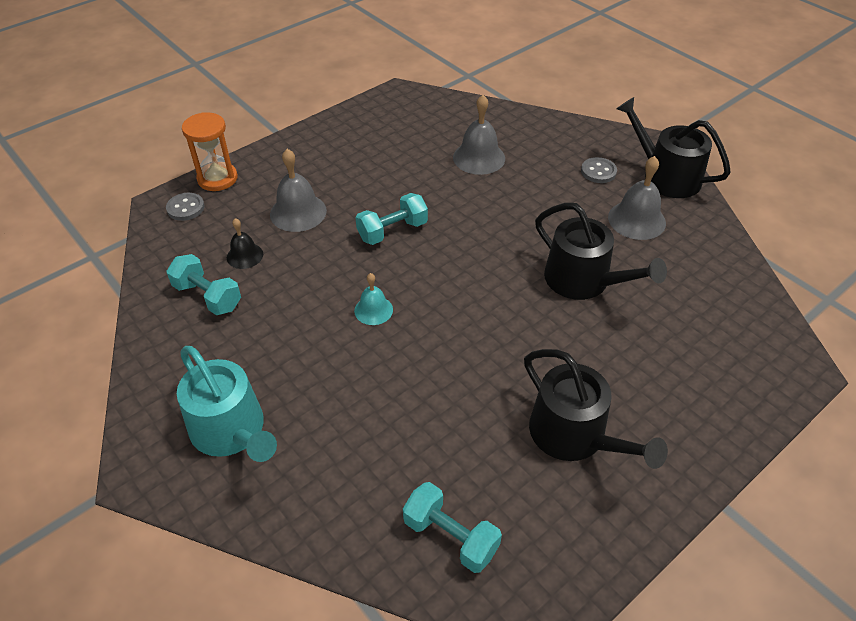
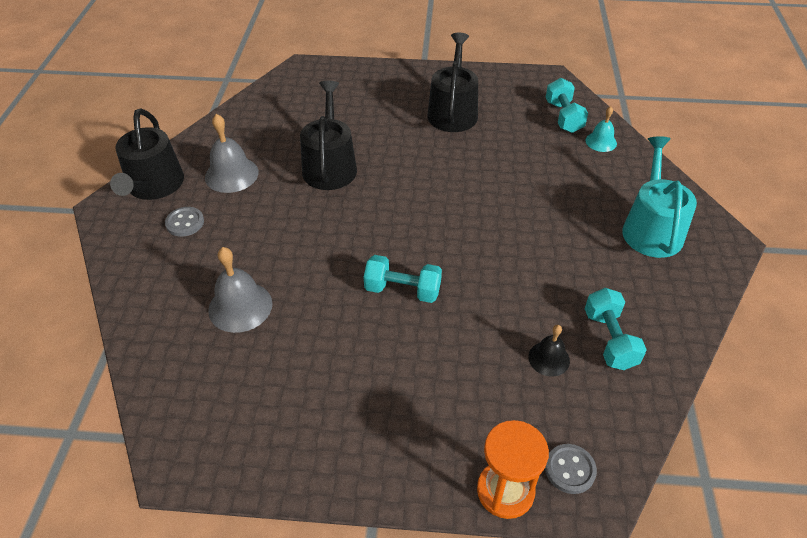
camera: 135 degrees left, 0 degrees up
(298, 212) = (461, 372): grey bell -> none
(373, 310) = (487, 240): turquoise bell -> turquoise bell (601, 142)

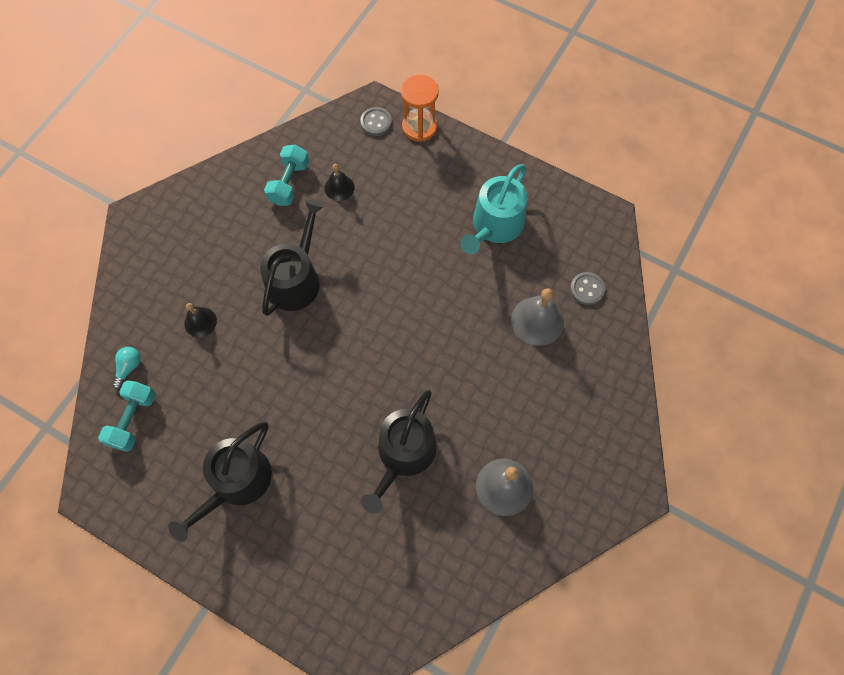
camera: 155 degrees left, 20 degrees up
(154, 186) = (585, 504): black watering can -> black watering can (296, 278)
(185, 223) = (563, 436): grey button -> grey button (587, 289)
(403, 290) = (407, 282): turquoise dumbbell -> none
(576, 188) = (200, 322): none -> black bell
(601, 142) = (129, 368): turquoise bell -> turquoise light bulb
(651, 228) = (177, 254): turquoise watering can -> turquoise watering can (494, 226)

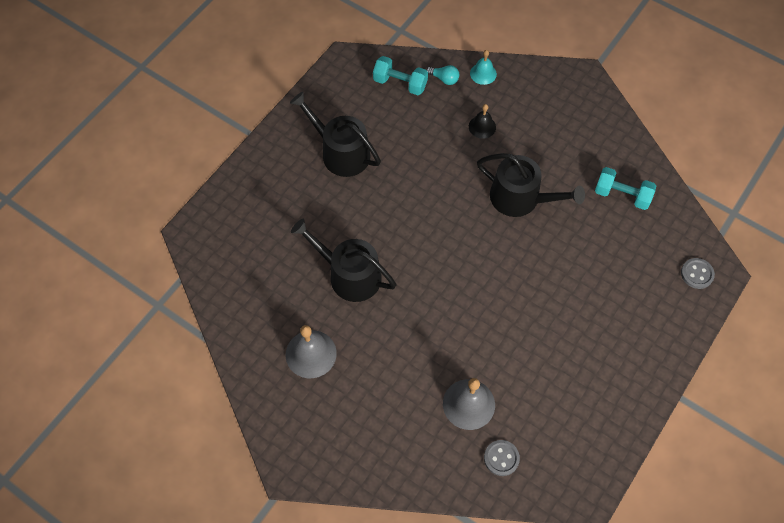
camera: 95 degrees right, 5 degrees down
(123, 324) = (483, 73): none -> turquoise bell
(339, 187) = (618, 237): black bell -> none
(419, 127) = (694, 315): orange hourglass -> none
(494, 226) = (575, 376): turquoise watering can -> none

